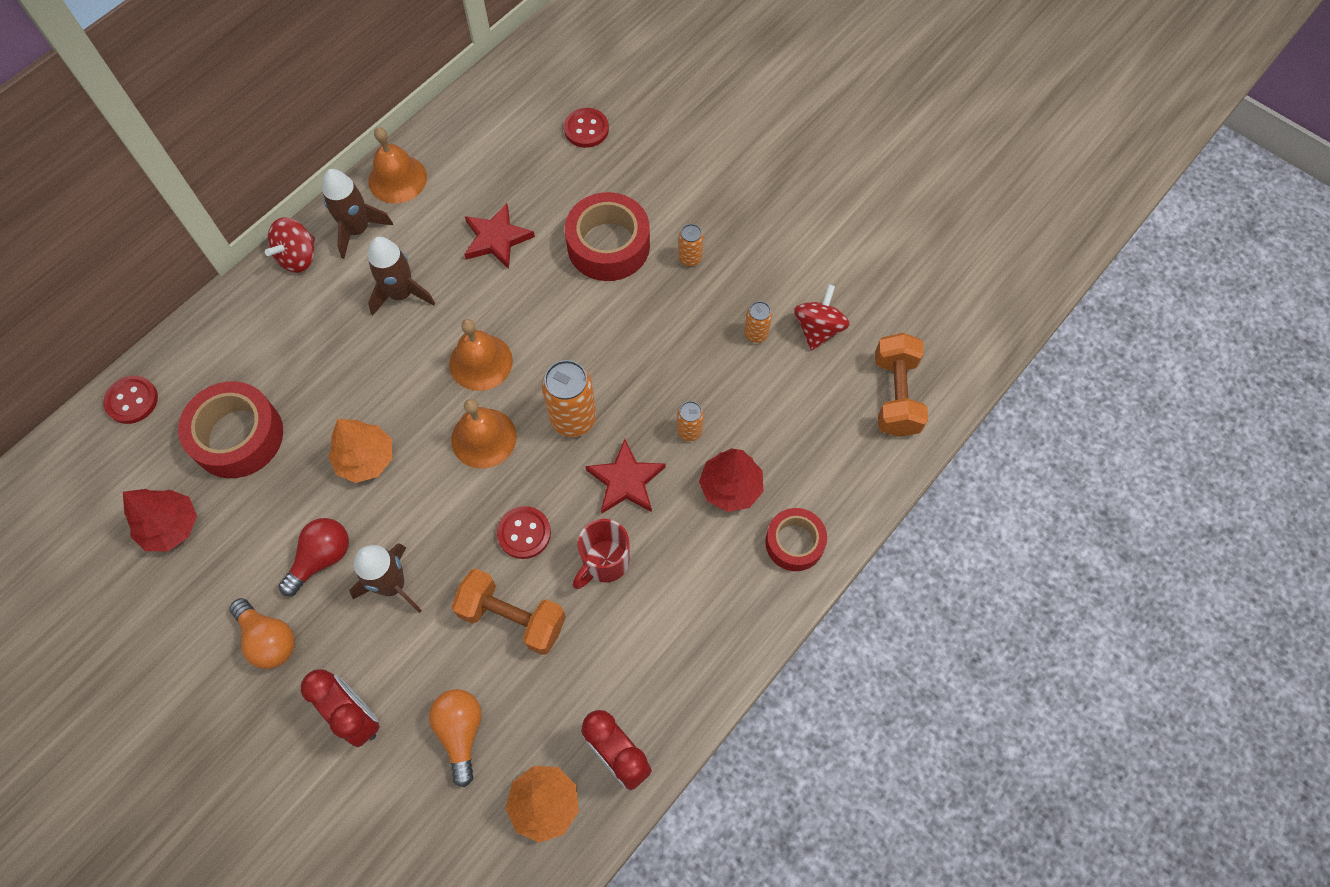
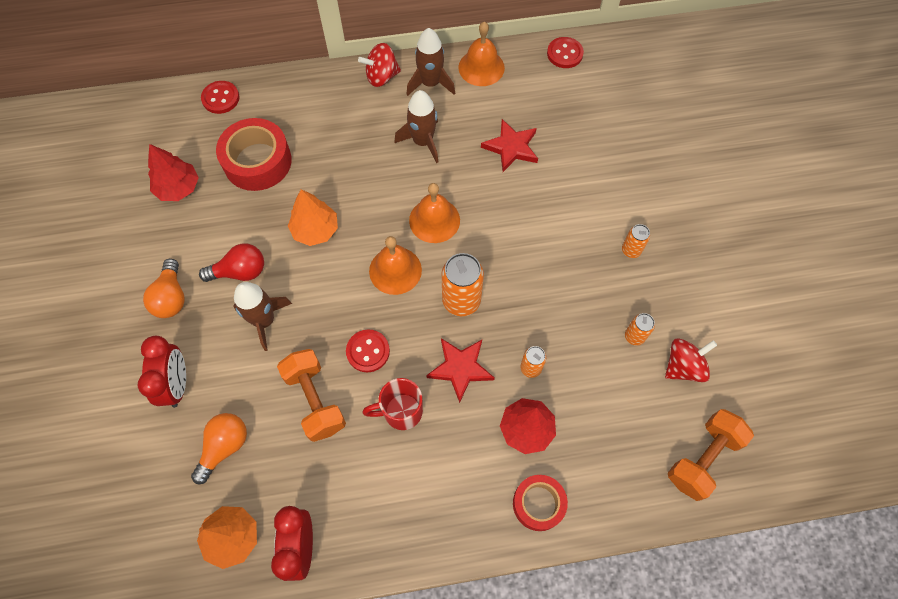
camera: 40 degrees right, 0 degrees up
(586, 129) = (631, 115): red button -> red button (564, 54)
(608, 245) = (581, 202): red tape -> none

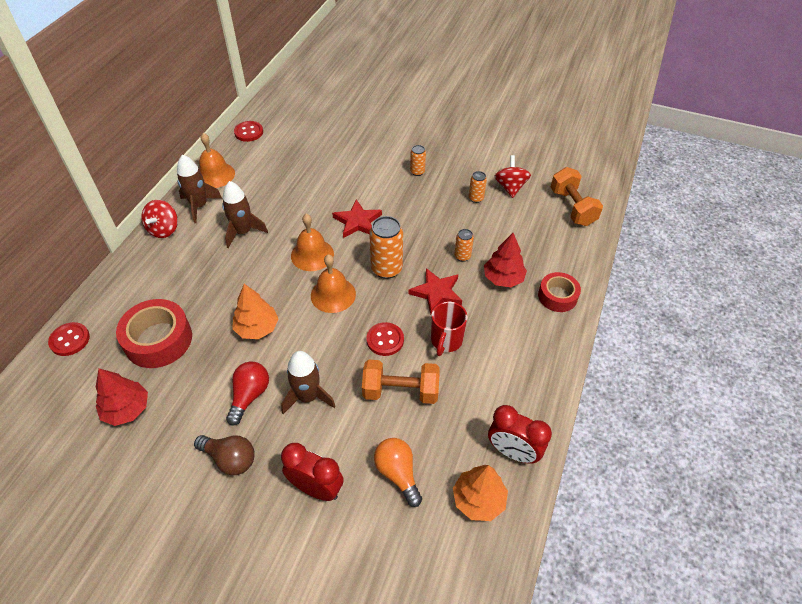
camera: 60 degrees left, 15 degrees down
(171, 297) = (230, 459): orange light bulb -> brown light bulb
(511, 147) = (293, 190): red star -> red star (357, 221)

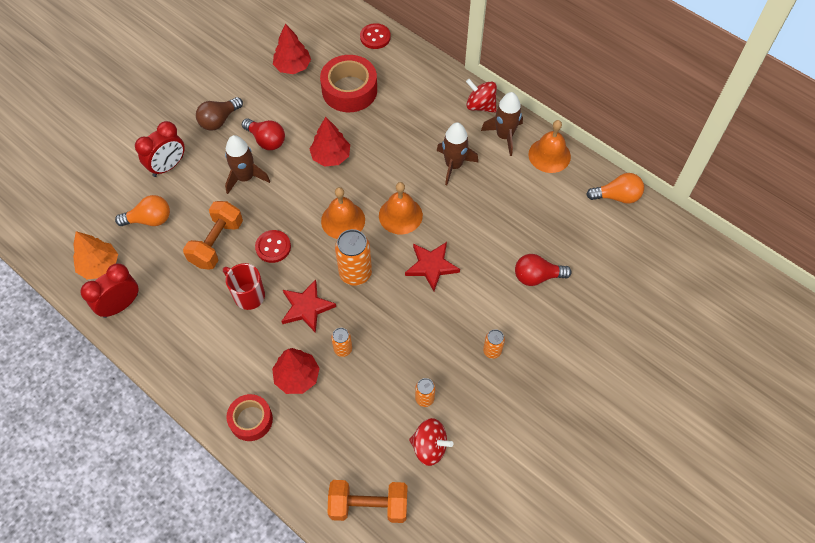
camera: 110 degrees right, 10 degrees up
(248, 132) = (617, 196): red button -> orange light bulb
(257, 328) = (331, 156): orange tree -> red tree
(341, 161) = (537, 276): none -> red light bulb

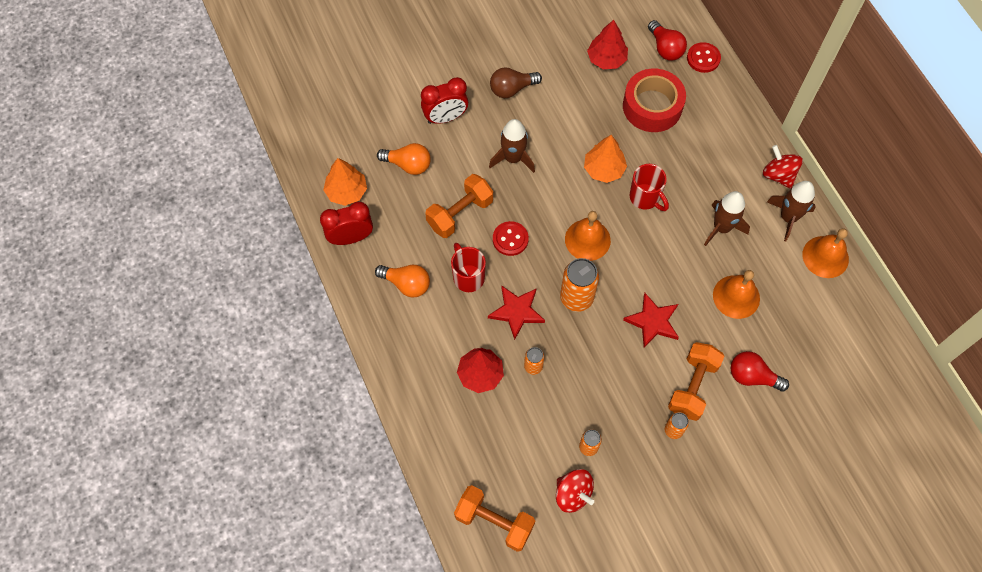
camera: 25 degrees right, 5 degrees up
(251, 420) = (423, 396): red tape -> none
(266, 140) = (548, 127): red light bulb -> red light bulb (665, 48)
(331, 156) = (603, 169): red tree -> orange tree
(377, 166) = (645, 198): none -> red mug
(400, 215) = (645, 257): orange bell -> orange bell (736, 296)
(491, 306) = (692, 386): none -> orange dumbbell
(617, 196) = (875, 329): orange light bulb -> orange light bulb (406, 284)

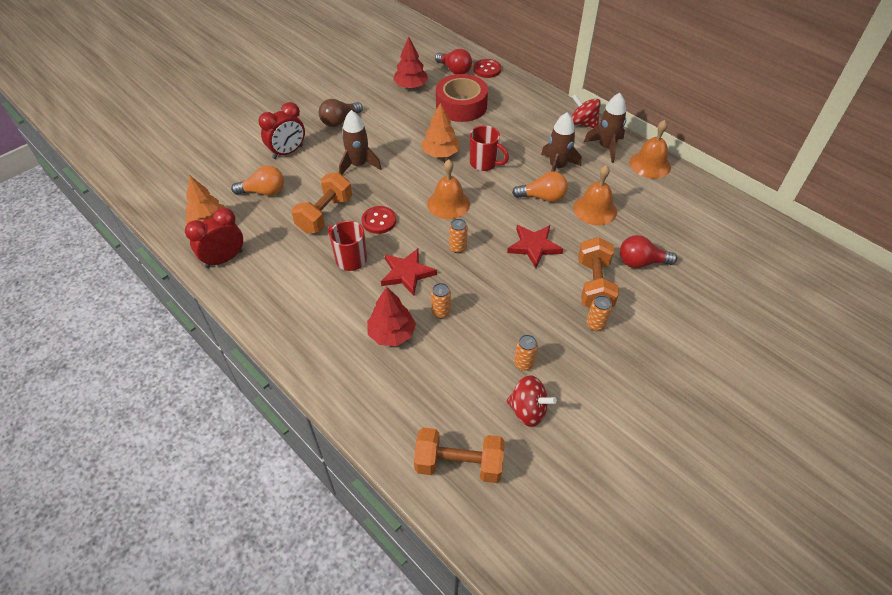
camera: 20 degrees left, 15 degrees down
(406, 284) = (292, 281): orange light bulb -> orange light bulb (543, 197)
(576, 298) = (458, 248): orange can -> orange can, size x0.54

